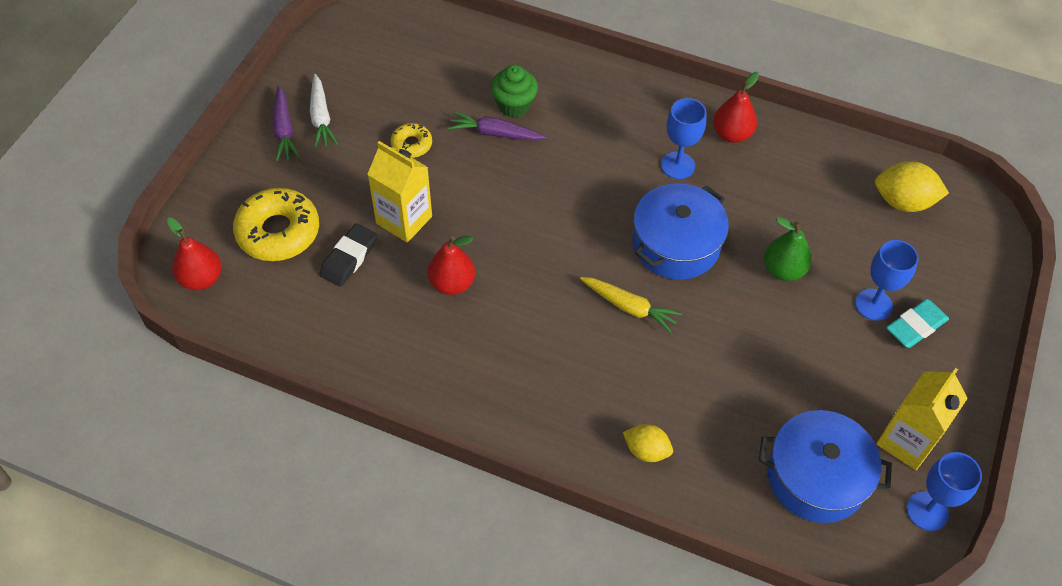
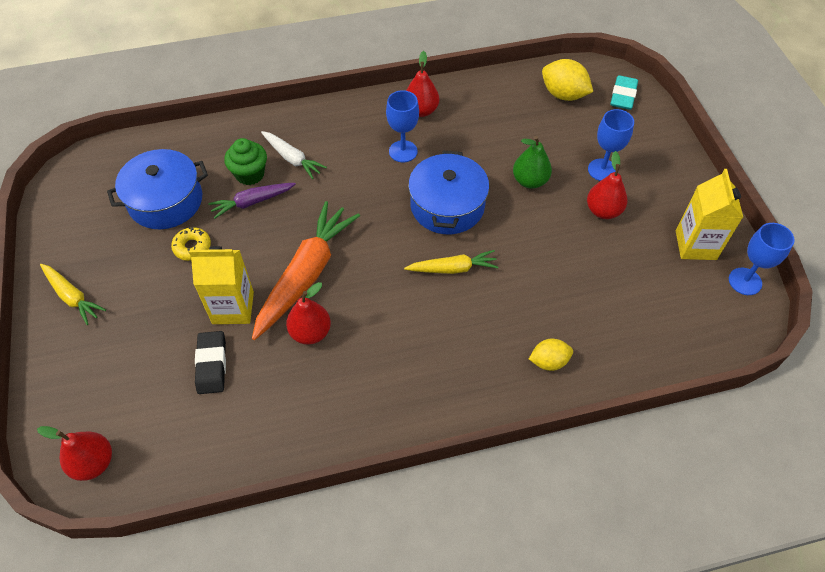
camera: 35 degrees left, 0 degrees up
(278, 232) = (133, 381): yellow donut -> none
(284, 130) = (72, 297): purple carrot -> yellow carrot
(321, 117) = (98, 269): white carrot -> white carrot (292, 159)
(489, 229) = (306, 275): none -> orange carrot
(816, 477) = (666, 304): blue pot -> blue pot (165, 201)
(835, 346) = (603, 211): none -> red pear
(903, 202) = (563, 95): yellow lemon -> yellow lemon turned 60 degrees clockwise
(915, 326) = (637, 168): turquoise eraser -> turquoise eraser (623, 96)

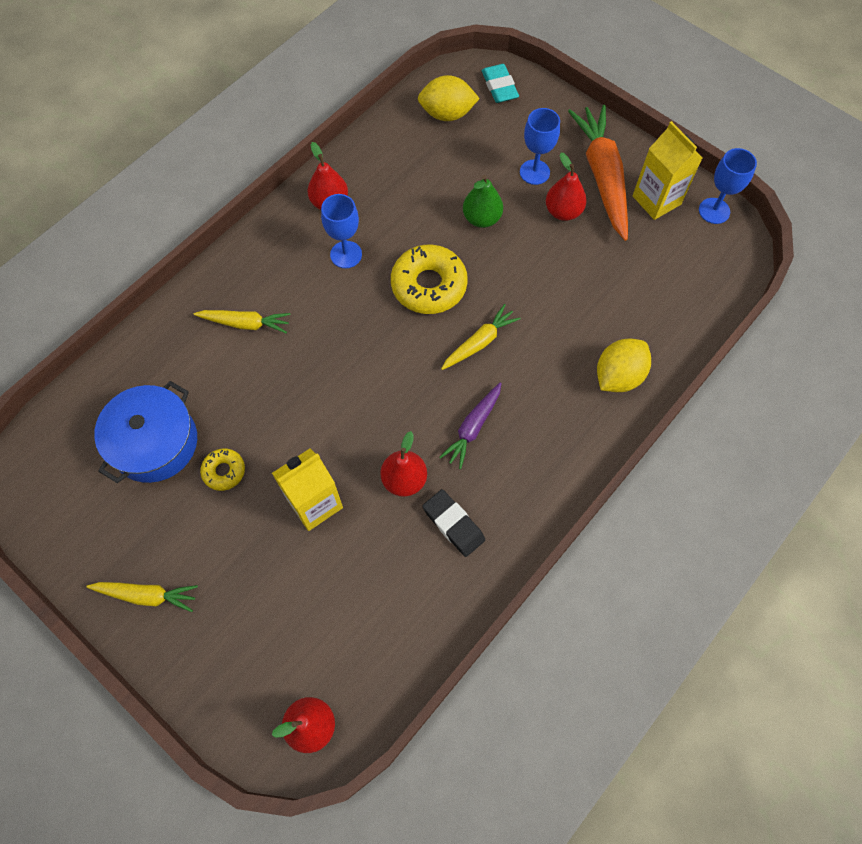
camera: 35 degrees left, 10 degrees up
(212, 364) = (341, 567): black eraser -> black eraser (453, 524)
(250, 174) = (217, 364): green cupcake -> none
(252, 202) = (244, 391): purple carrot -> purple carrot (473, 428)
(292, 159) = (245, 323): white carrot -> yellow carrot
(306, 275) = (355, 430): orange carrot -> orange carrot (602, 177)
(447, 206) = (429, 285): blue pot -> yellow donut
(548, 361) = (618, 376): yellow lemon -> yellow lemon, size x1.56

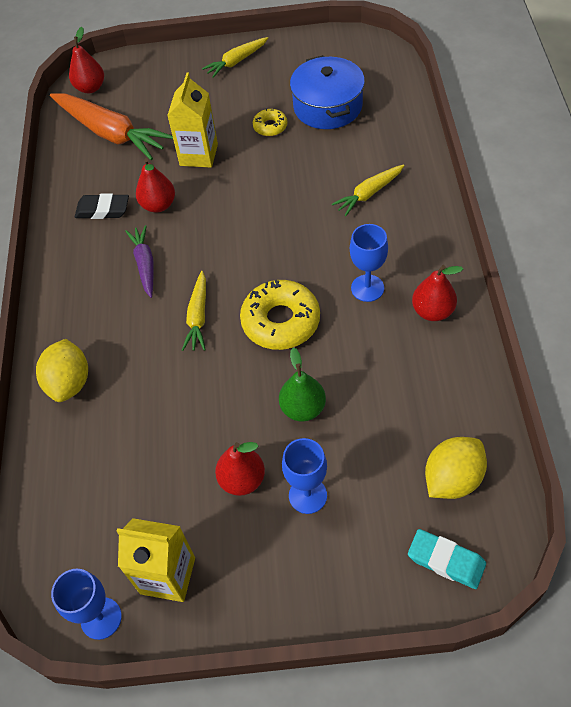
camera: 140 degrees right, 10 degrees down
(602, 177) = (242, 552): orange carrot -> orange carrot (111, 133)

